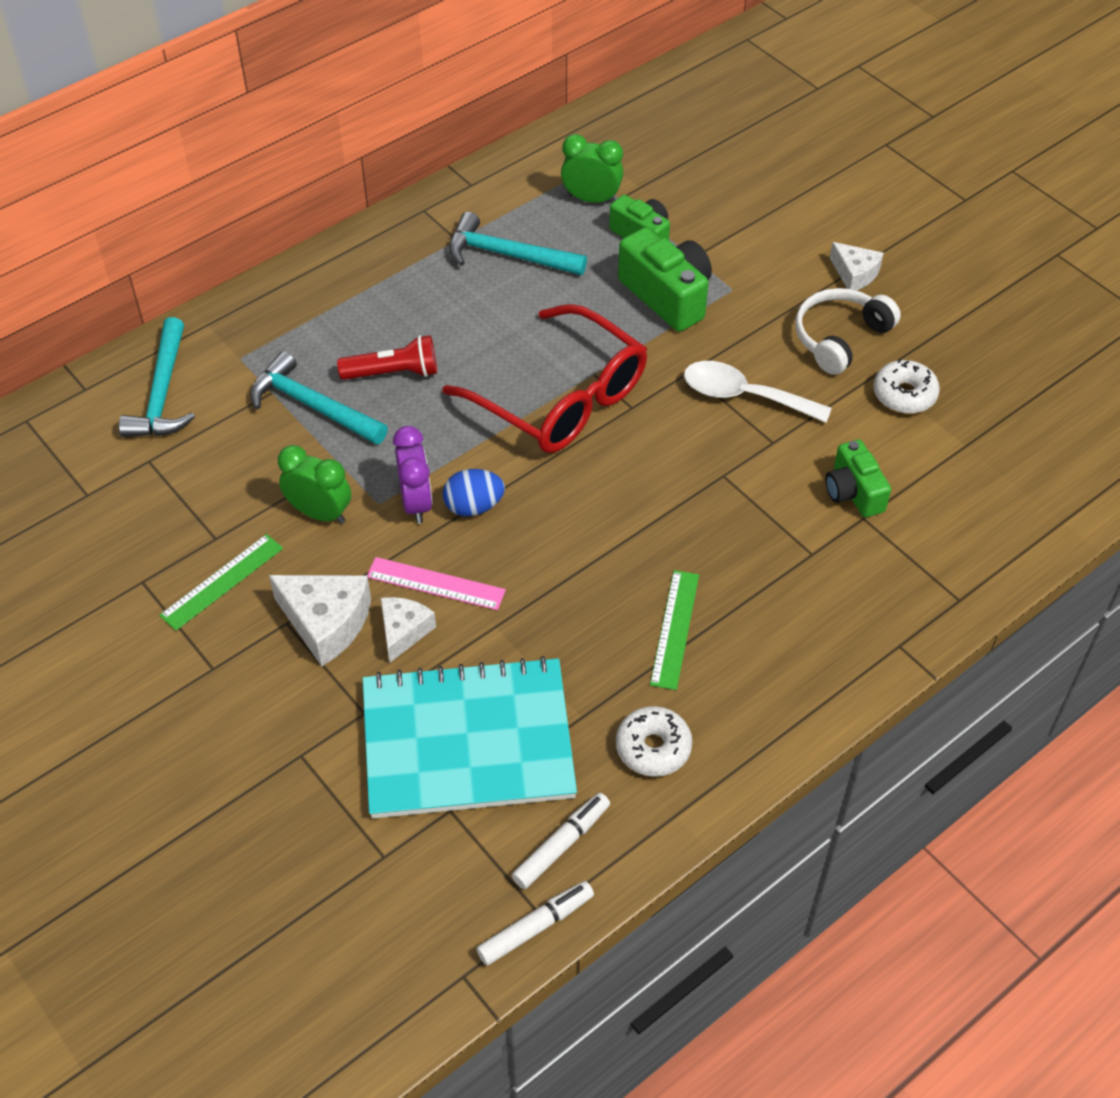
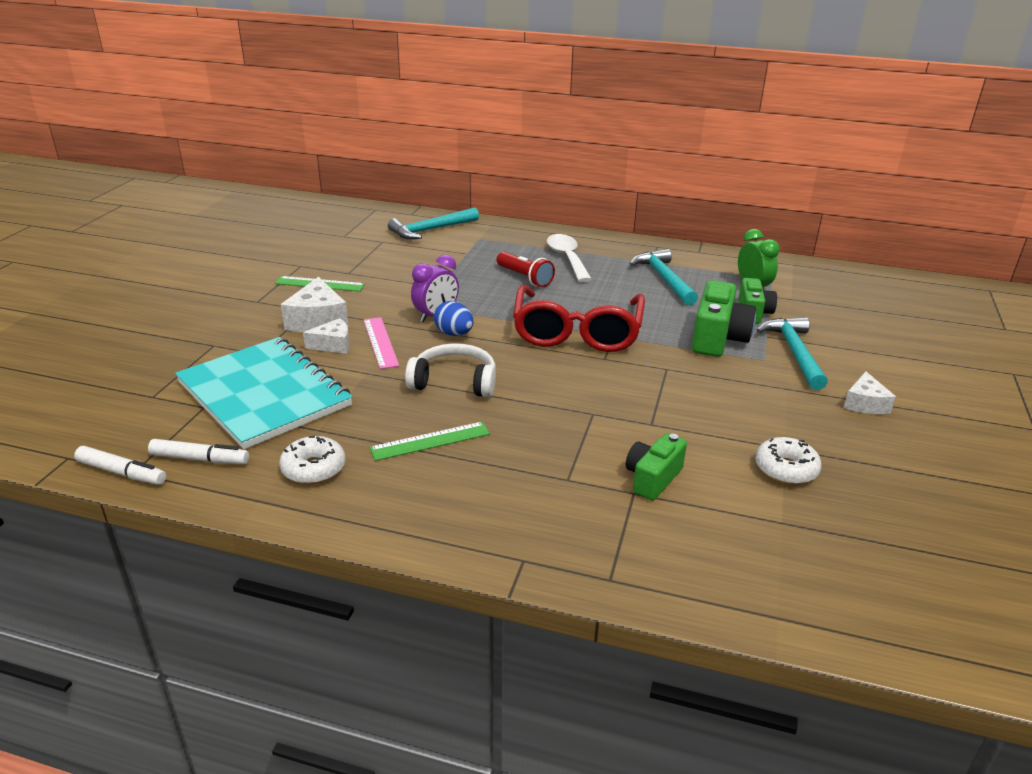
camera: 55 degrees right, 20 degrees down
(312, 406) = (471, 266): turquoise hammer -> turquoise hammer (794, 353)
(320, 513) = (396, 292): green clock -> none
(744, 396) = (676, 397): white spoon -> white spoon (567, 258)
(839, 337) = (793, 418): white headphones -> white headphones (454, 381)

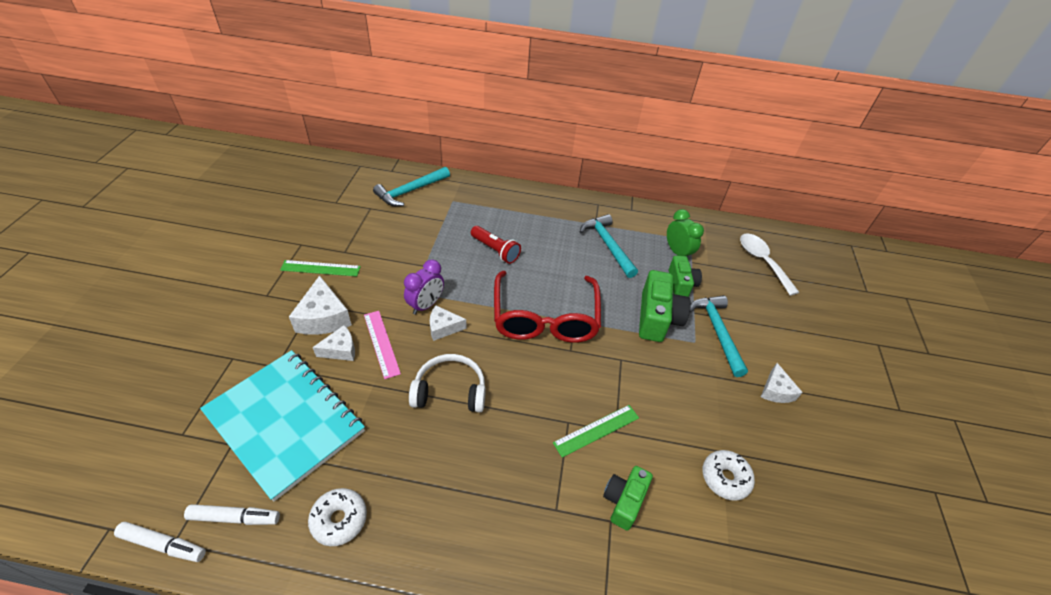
camera: 10 degrees left, 15 degrees up
(430, 441) = (437, 471): green ruler -> green ruler (596, 430)
(454, 334) = (443, 327): blue egg -> white cheese
(567, 258) = (527, 223): white spoon -> white spoon (762, 261)

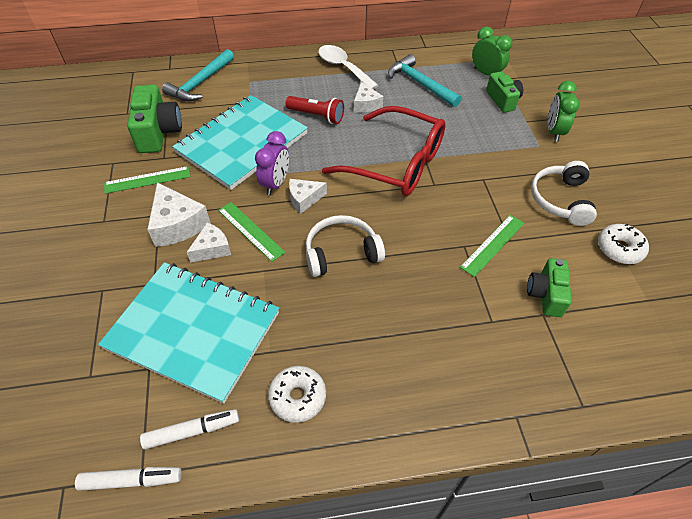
camera: 15 degrees left, 5 degrees up
(381, 343) = (250, 231): pink ruler -> green ruler
(417, 257) = (242, 143): none -> turquoise notebook
(545, 318) = (396, 163): red glasses -> red glasses turned 45 degrees counterclockwise
(657, 318) = (497, 135): green camera -> green camera (158, 132)
(688, 405) = (560, 200): none -> white headphones
(717, 332) = (554, 132): turquoise hammer -> green clock
(762, 261) = (562, 62): white spoon -> white spoon (343, 68)
(775, 390) = (626, 166): white cheese -> white cheese (366, 104)

